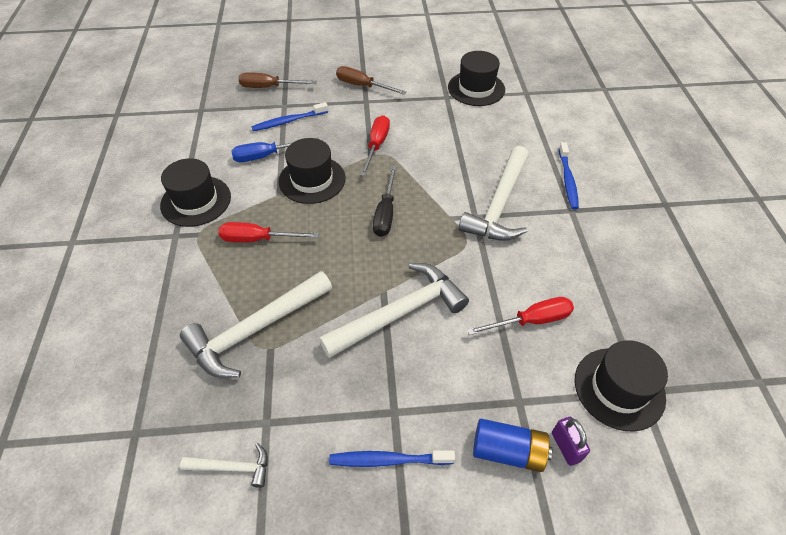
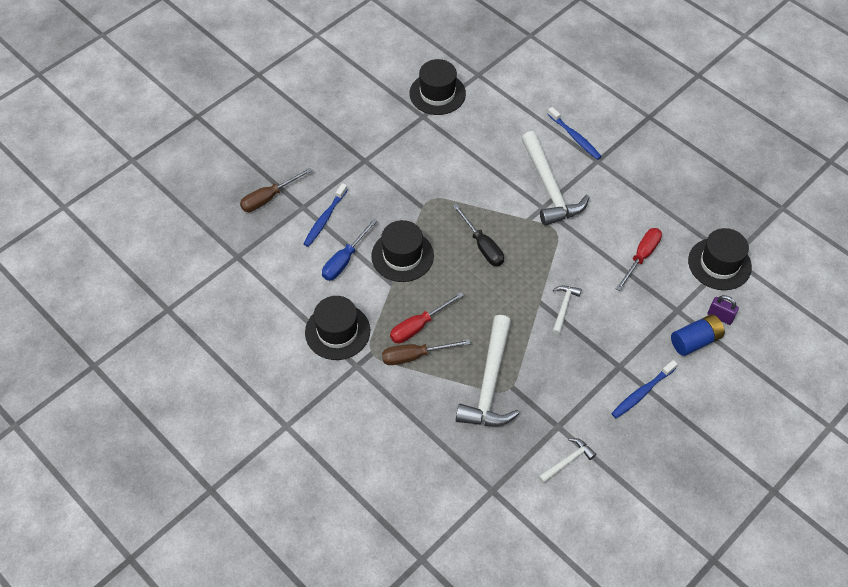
camera: 40 degrees left, 5 degrees up
(362, 86) = (346, 147): brown screwdriver -> brown screwdriver (415, 356)
(376, 145) = (417, 195): red screwdriver -> none
(400, 313) = (563, 307): white hammer -> white hammer, size x0.48

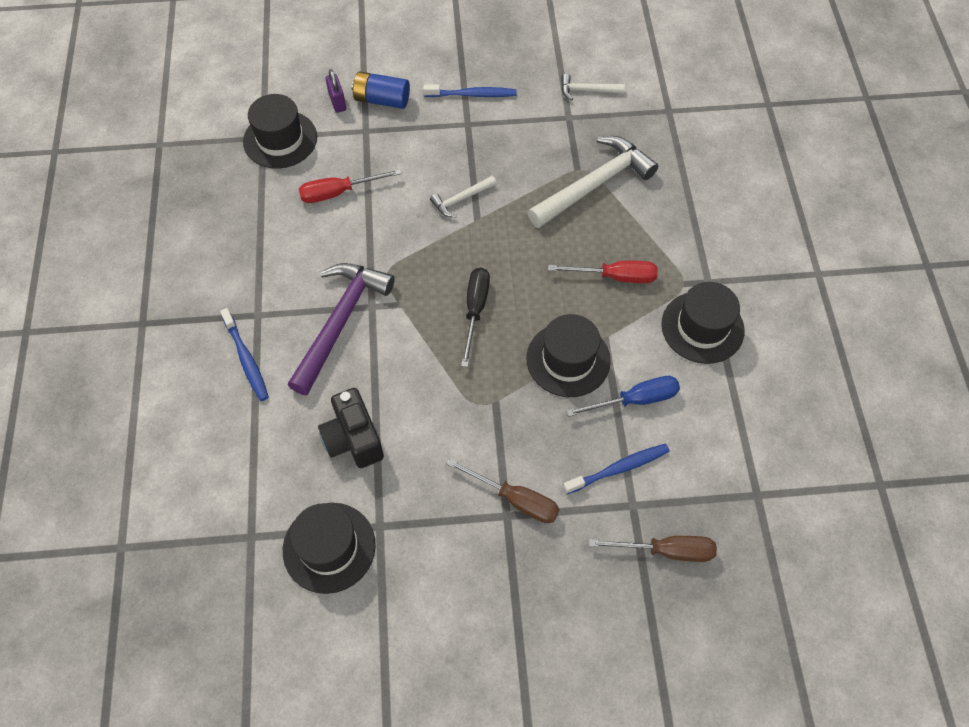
camera: 140 degrees left, 5 degrees up
(415, 356) = (643, 252): brown screwdriver -> brown screwdriver (515, 499)
(477, 141) = (353, 439): none -> black camera
(549, 187) = (340, 322): white hammer -> purple hammer
(575, 137) = (246, 359): blue toothbrush -> blue toothbrush turned 150 degrees clockwise

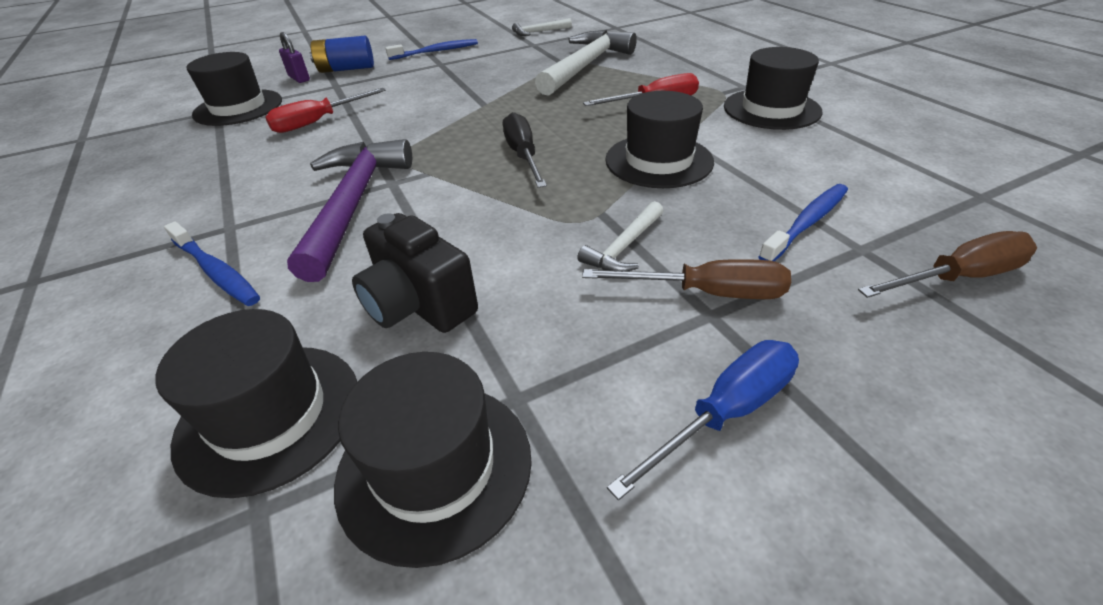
camera: 20 degrees left, 20 degrees down
(262, 485) = (269, 415): none -> black hat
(461, 199) = (459, 98): white hammer -> white hammer (624, 247)
(635, 400) = (762, 168): blue screwdriver -> blue screwdriver (725, 413)

